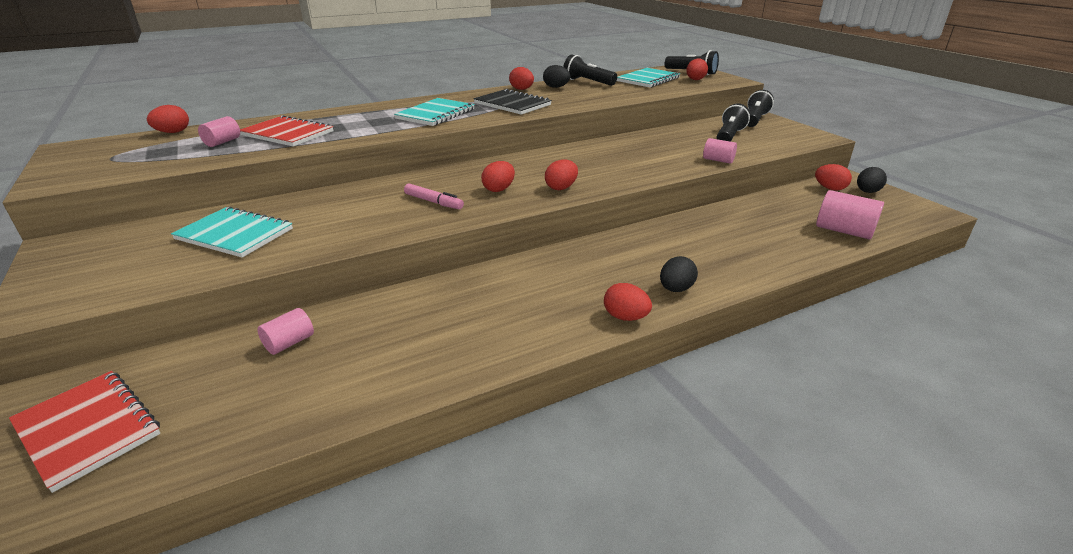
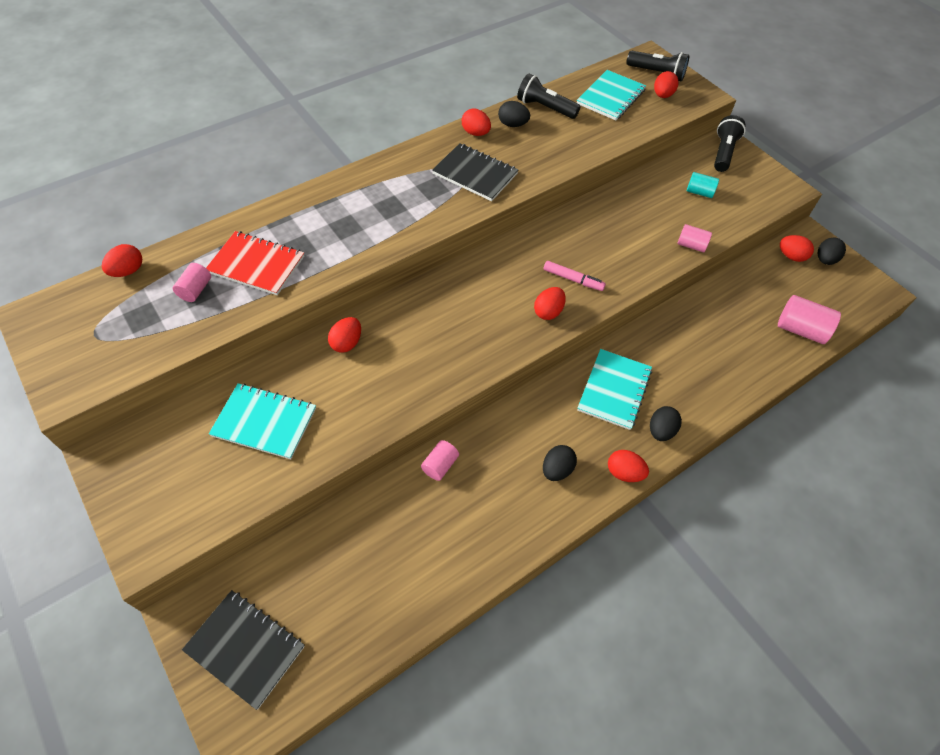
camera: 10 degrees left, 25 degrees up
(87, 429) = (245, 648): red notebook -> black notebook
(289, 343) = (357, 535): pink cylinder -> pink cylinder (440, 465)
(433, 202) = (433, 349): pink marker -> pink marker (573, 279)
(435, 114) = (399, 205): turquoise notebook -> turquoise notebook (614, 390)
(499, 189) = (489, 320): red egg -> red egg (347, 343)
(545, 309) = (557, 469): none -> black egg
(729, 136) = (699, 192): black flashlight -> turquoise cylinder

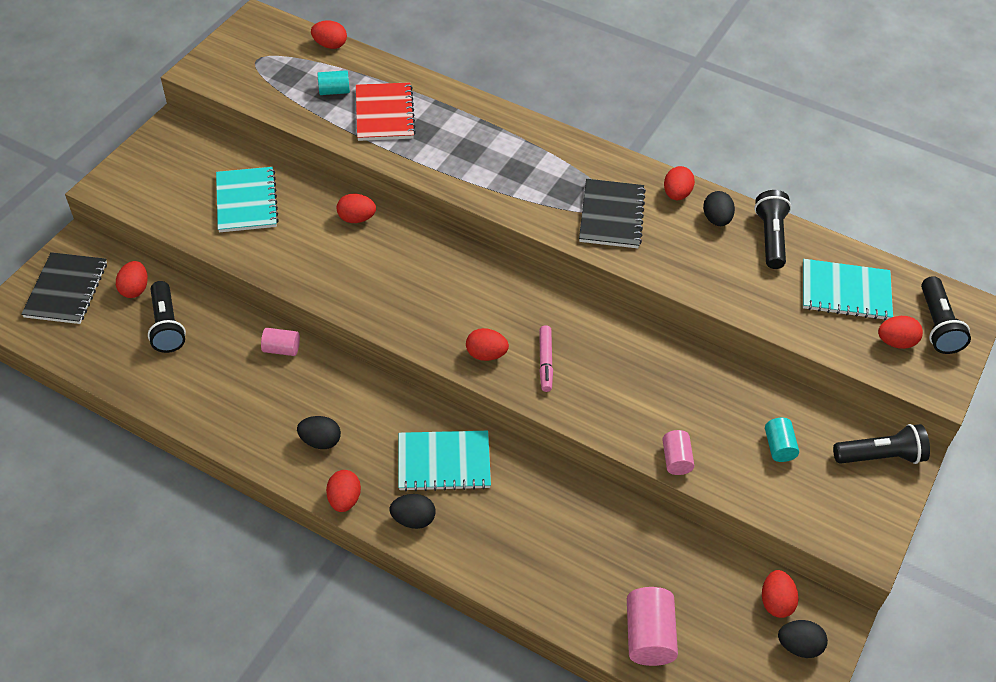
camera: 65 degrees right, 5 degrees down
(195, 290) = (334, 91): pink cylinder -> turquoise cylinder
(288, 574) = (135, 289): none -> red egg
(357, 557) = (167, 326): none -> black flashlight

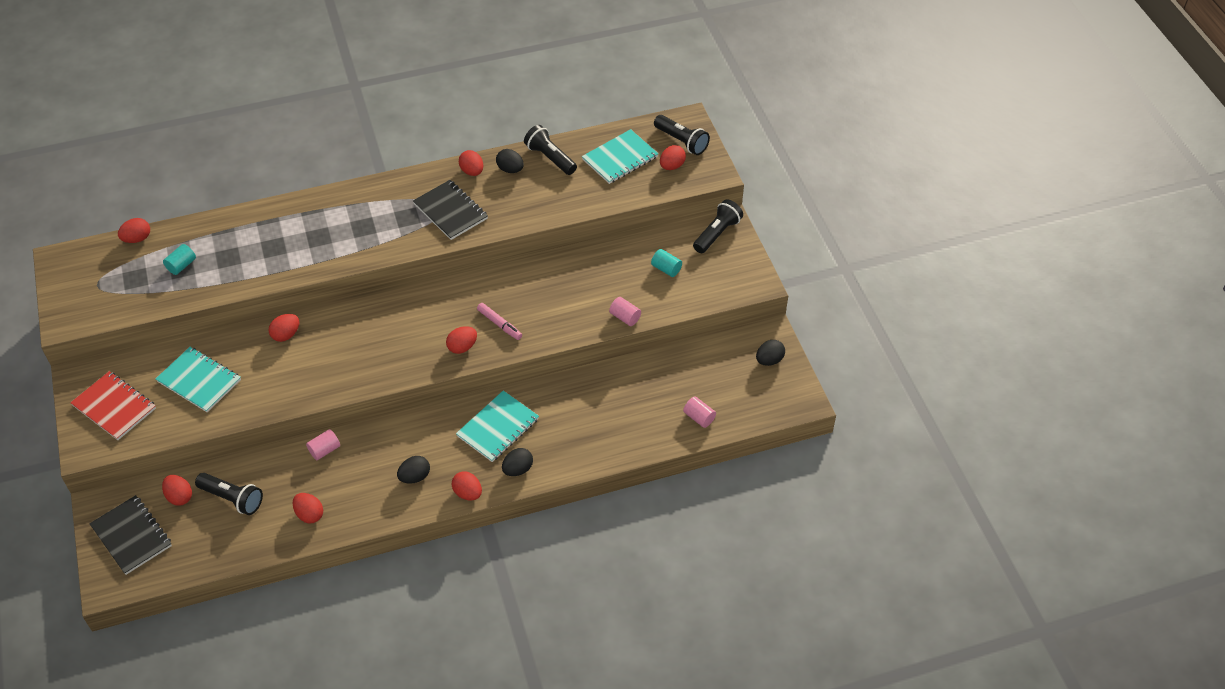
camera: 45 degrees left, 0 degrees up
(384, 114) = (235, 255): red notebook -> red notebook (114, 407)
(648, 636) = (699, 417): pink cylinder -> pink cylinder, size x0.61
(775, 602) = (737, 349): red egg -> red egg (309, 514)

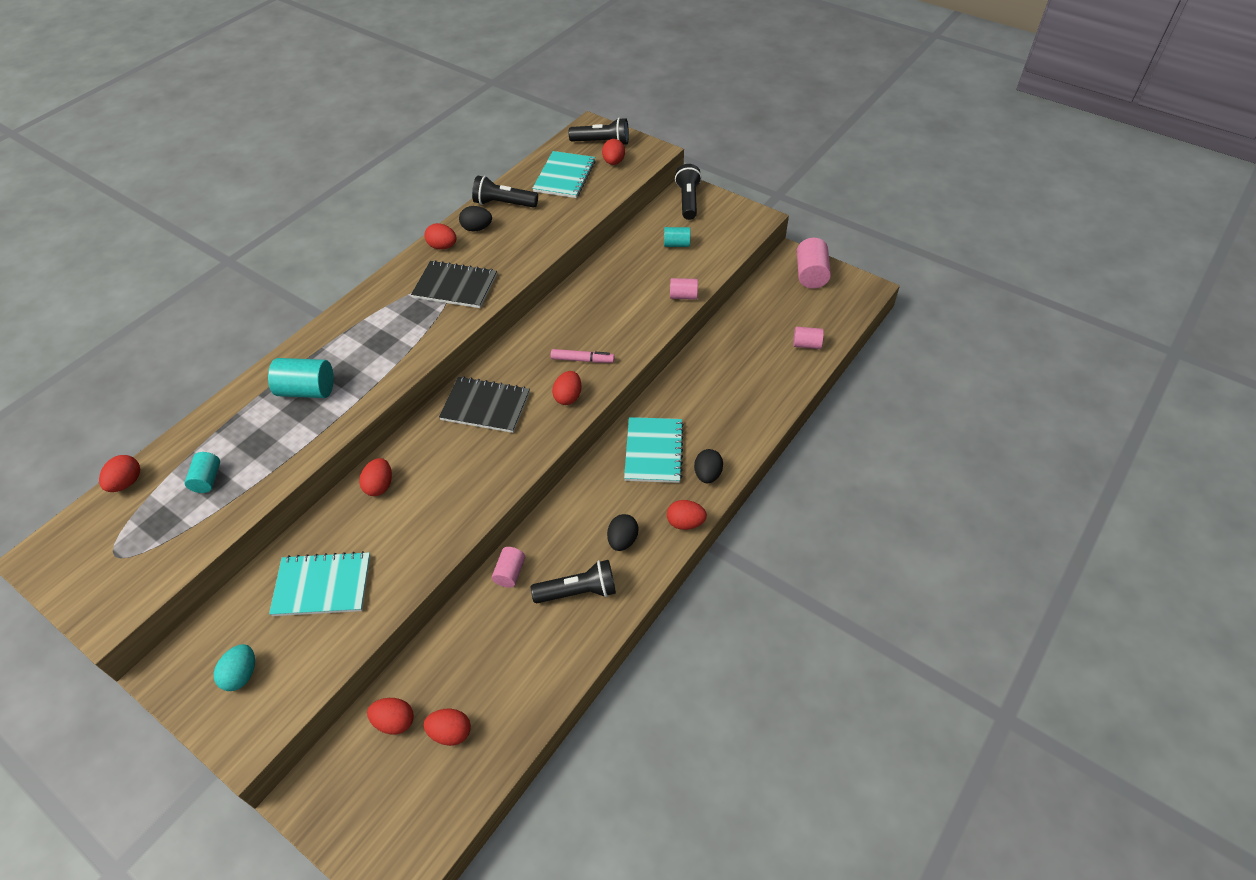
camera: 35 degrees left, 0 degrees up
(114, 407) = (241, 675): red notebook -> turquoise egg
(131, 536) = (375, 803): black notebook -> black notebook (485, 406)
(232, 499) = (457, 683): black flashlight -> black flashlight (578, 591)
(287, 237) = (307, 390): none -> turquoise cylinder
(309, 514) = (554, 643): red egg -> red egg (450, 732)
(769, 360) = (811, 274): black egg -> pink cylinder

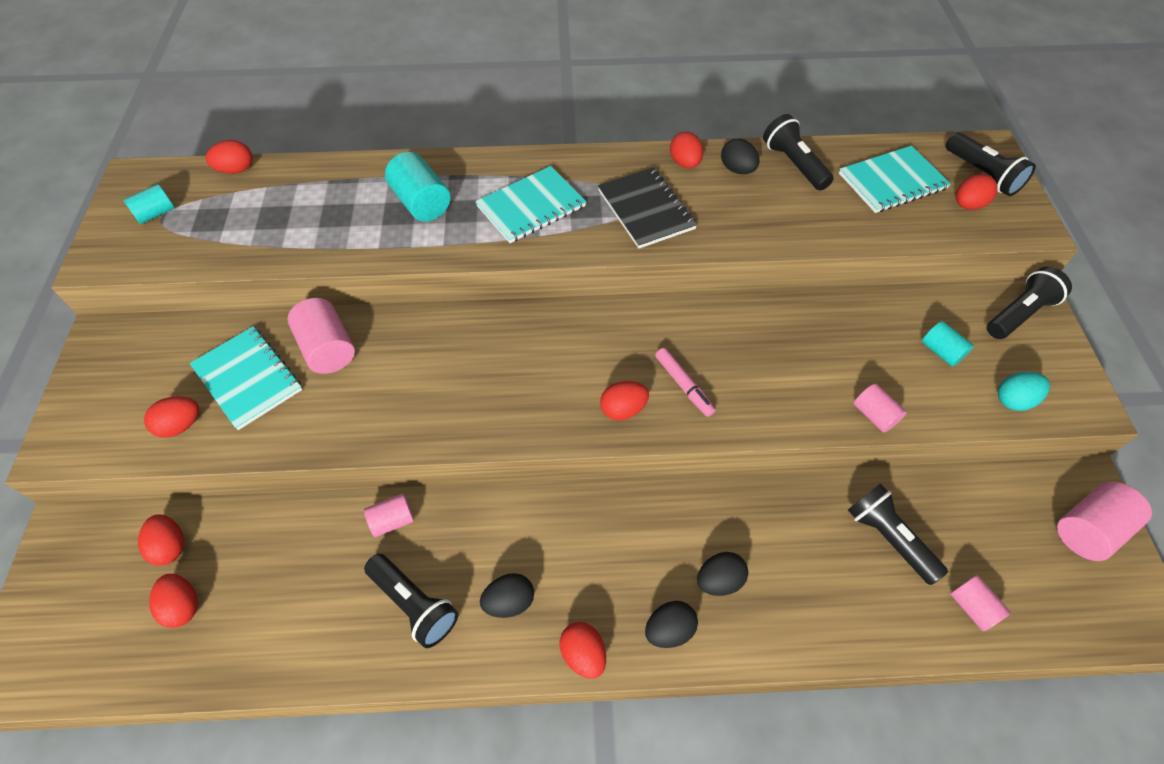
camera: 50 degrees right, 5 degrees up
(207, 479) = (274, 214): turquoise cylinder -> turquoise cylinder (156, 214)
(241, 675) = (123, 392): turquoise egg -> turquoise egg (1014, 400)
(352, 524) = (328, 349): none -> pink cylinder
(380, 486) = (385, 336): red egg -> red egg (181, 425)
(485, 406) = (546, 347): black notebook -> none
(654, 451) = (650, 545): turquoise notebook -> turquoise notebook (531, 206)
(701, 434) = (719, 580): none -> black egg
(745, 349) = (888, 537): none -> black flashlight

